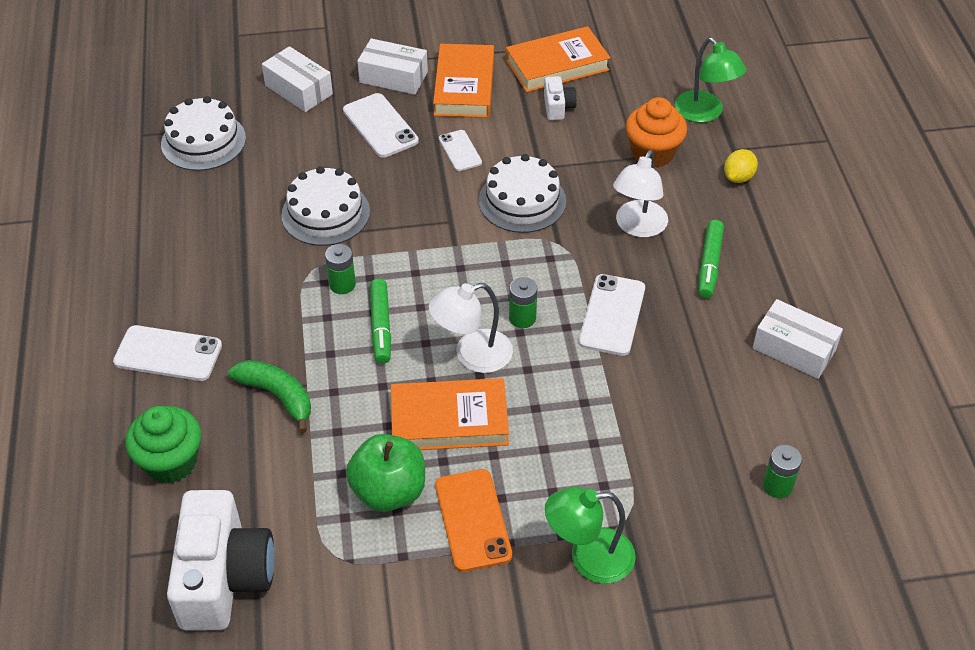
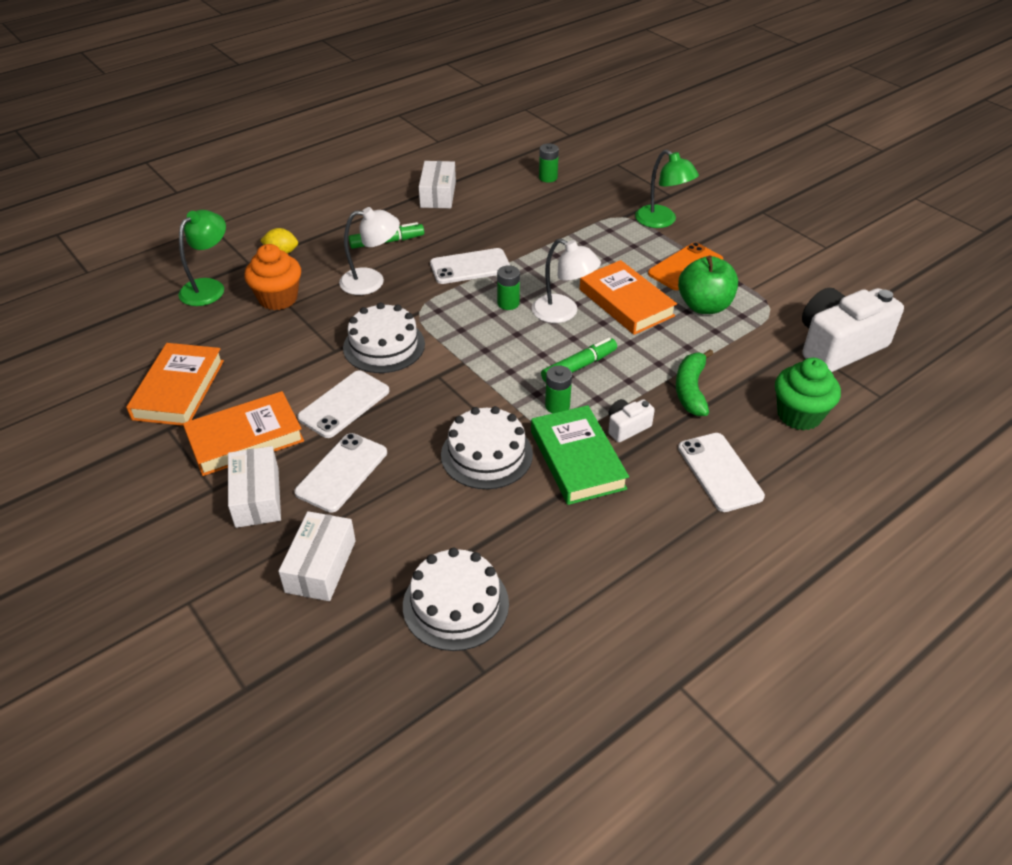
camera: 120 degrees left, 5 degrees down
(269, 266) = (577, 460): none -> green book
(460, 151) = (344, 404): white phone -> white phone, size x1.62
(557, 65) = (178, 389): orange book -> orange book turned 60 degrees clockwise
(558, 107) = (245, 367): white camera -> white camera (627, 427)

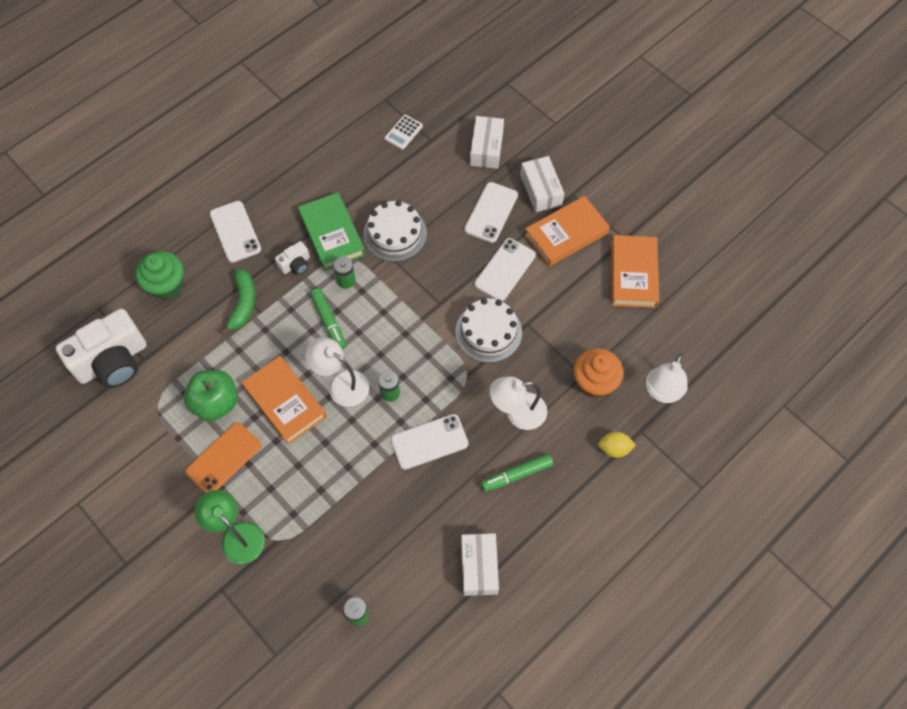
camera: 175 degrees right, 20 degrees up
(209, 287) = (662, 392): green lamp -> white lamp
(455, 604) = (403, 132): white cake -> white calculator
(579, 366) = (329, 321): green marker -> green marker turned 75 degrees counterclockwise

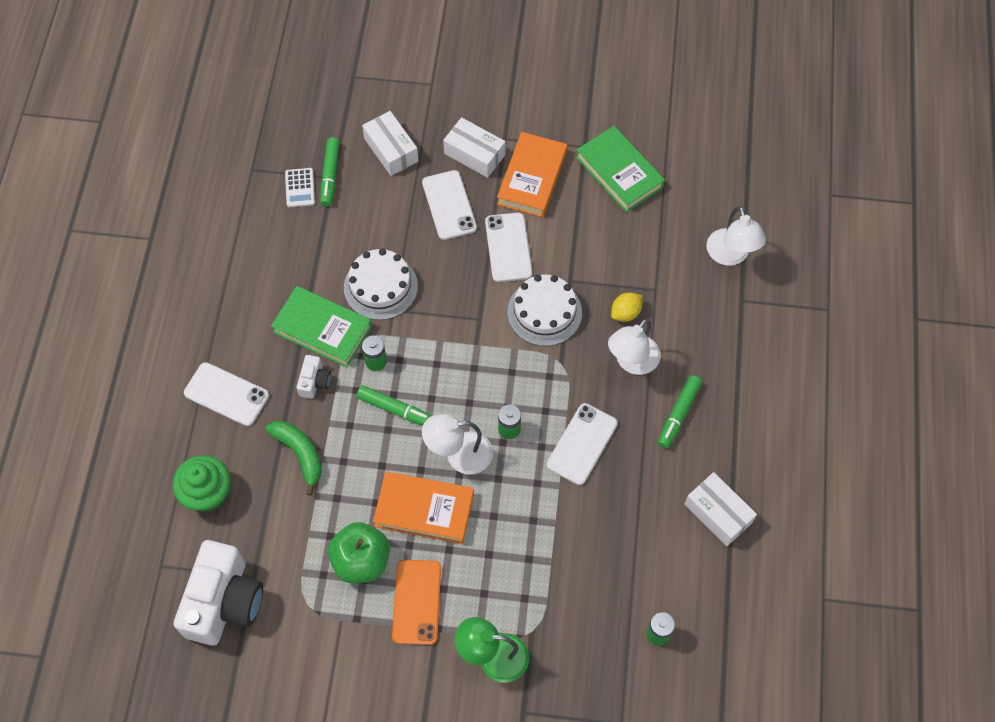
camera: 40 degrees left, 0 degrees up
(431, 138) = (330, 175): none -> green marker
(594, 382) = (670, 288): orange cupcake -> none
(614, 449) = (735, 331): yellow lemon -> yellow lemon (625, 313)
(633, 274) = (619, 172): orange book -> green book

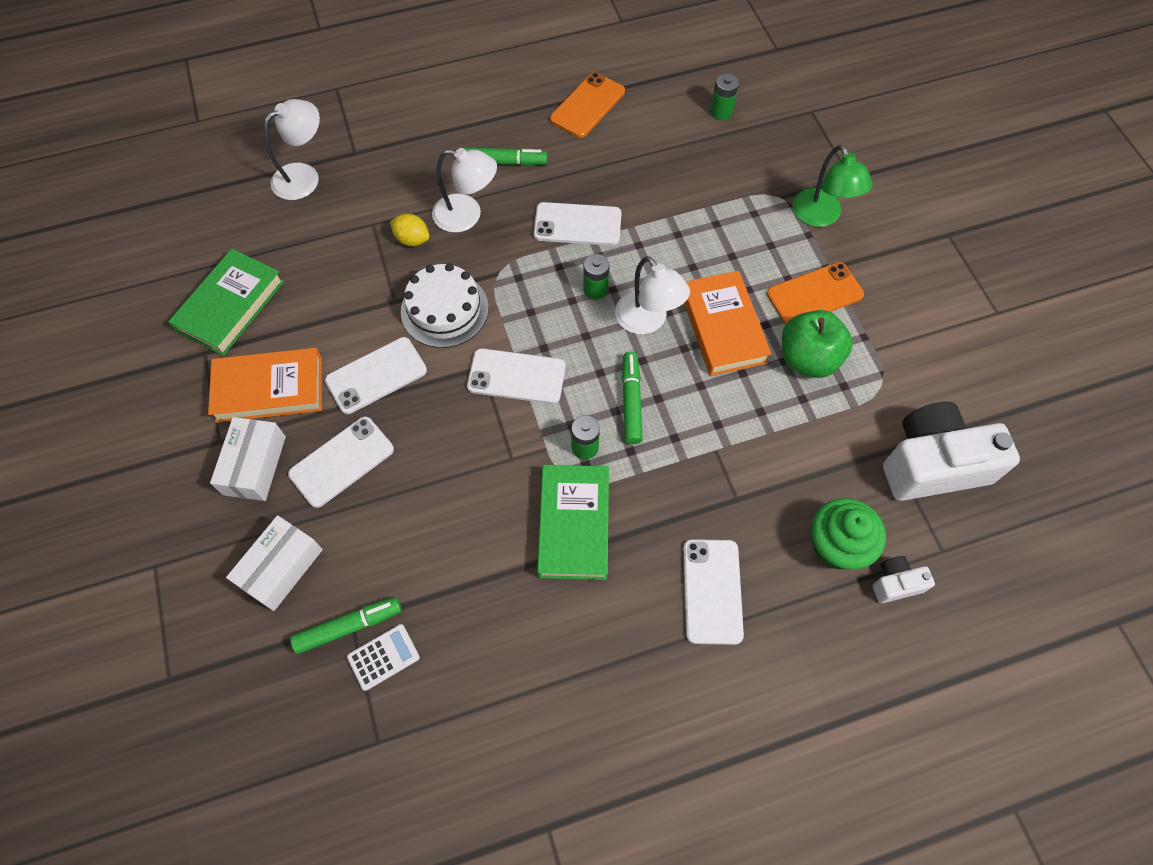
camera: 115 degrees left, 0 degrees up
(299, 454) = (735, 472): green banana -> none
(314, 382) = (643, 499): white camera -> white camera (895, 583)
(380, 287) = (487, 487): white cake -> none
(458, 339) = (516, 376): none -> white phone
(718, 513) = (587, 105): white box -> orange phone

